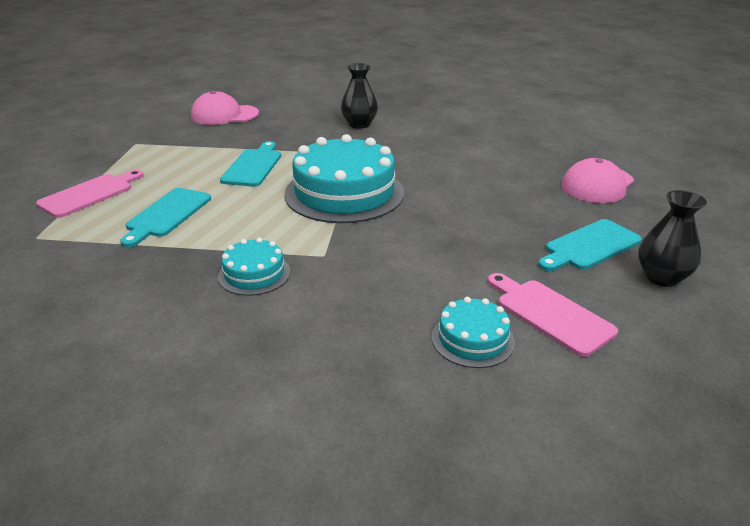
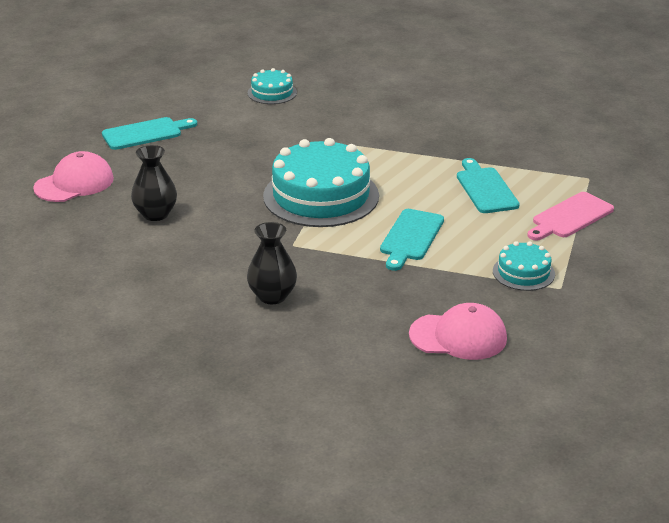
camera: 170 degrees left, 0 degrees up
(167, 215) = (485, 188): turquoise cutting board -> turquoise cutting board turned 45 degrees counterclockwise
(254, 274) = (404, 137): turquoise cake -> turquoise cake (523, 272)
(550, 314) = (215, 99): pink cutting board -> none
(662, 277) = (119, 111): black vase -> black vase (155, 214)

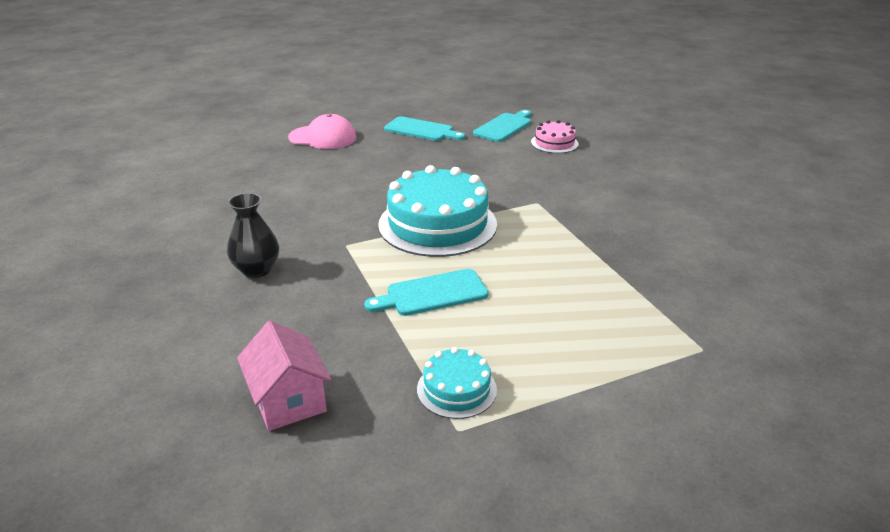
camera: 50 degrees right, 0 degrees up
(155, 214) = (319, 177): black vase -> none
(272, 93) = (554, 143): turquoise cake -> pink cake
(458, 336) = (288, 400): pink cap -> pink house
(485, 188) = (576, 295): turquoise cutting board -> turquoise cutting board (504, 127)
(570, 217) = (607, 372): pink cutting board -> none

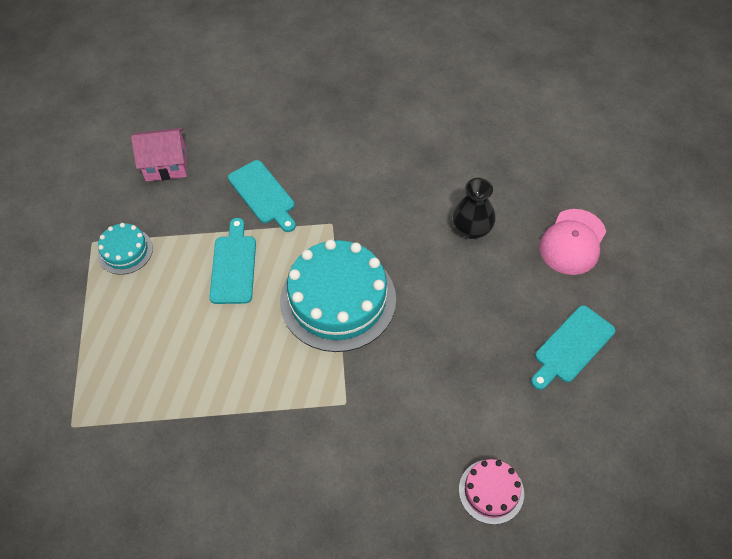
camera: 110 degrees right, 25 degrees up
(257, 270) = (319, 162): black vase -> black vase (471, 229)
(504, 127) = (561, 449): turquoise cutting board -> turquoise cutting board (263, 195)

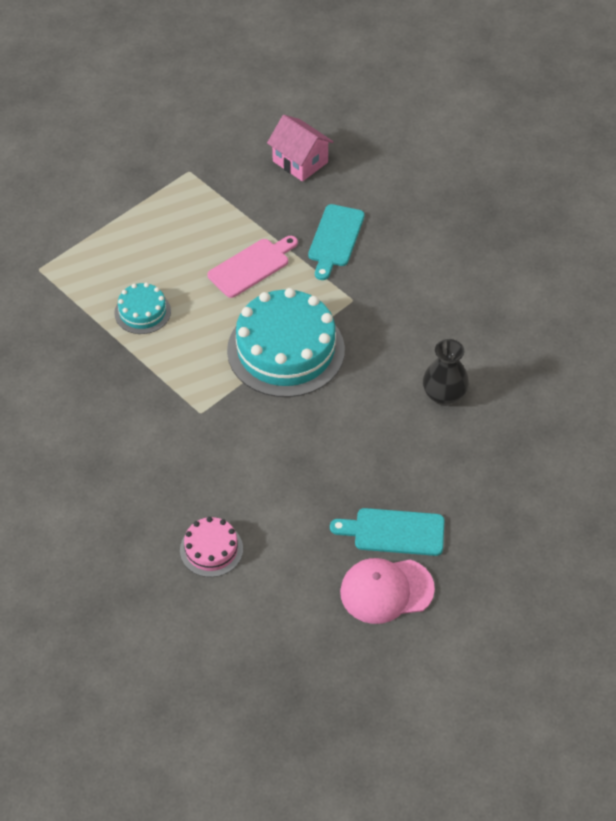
camera: 50 degrees right, 5 degrees down
(125, 251) = (200, 195): turquoise cake -> turquoise cake (142, 312)
(233, 265) = (252, 266): turquoise cutting board -> pink cutting board
(572, 242) = (505, 474): pink cap -> pink cap (386, 590)

